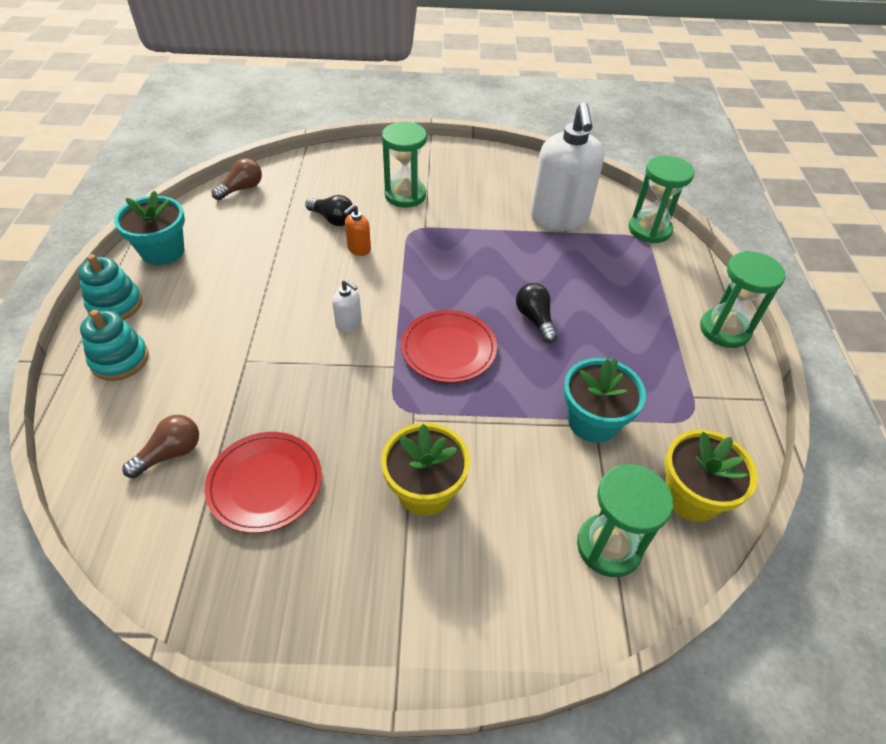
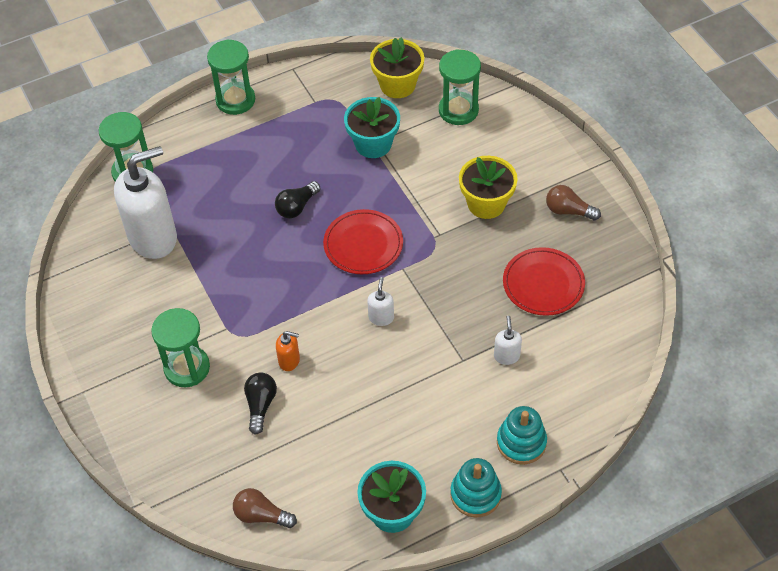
camera: 115 degrees left, 5 degrees up
(170, 453) = (564, 349): brown light bulb -> brown light bulb (568, 211)
(214, 397) = (506, 356): none -> white soap dispenser

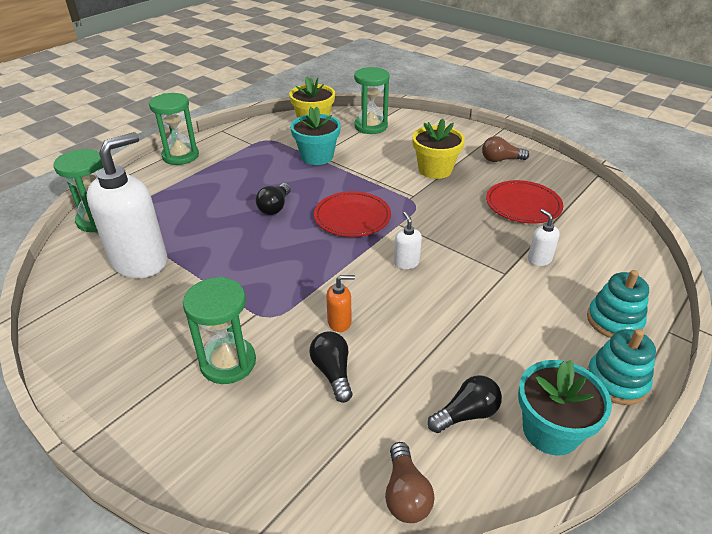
camera: 25 degrees left, 15 degrees down
(261, 515) = (406, 494): brown light bulb -> brown light bulb turned 90 degrees counterclockwise
(339, 476) = (466, 414): none -> black light bulb

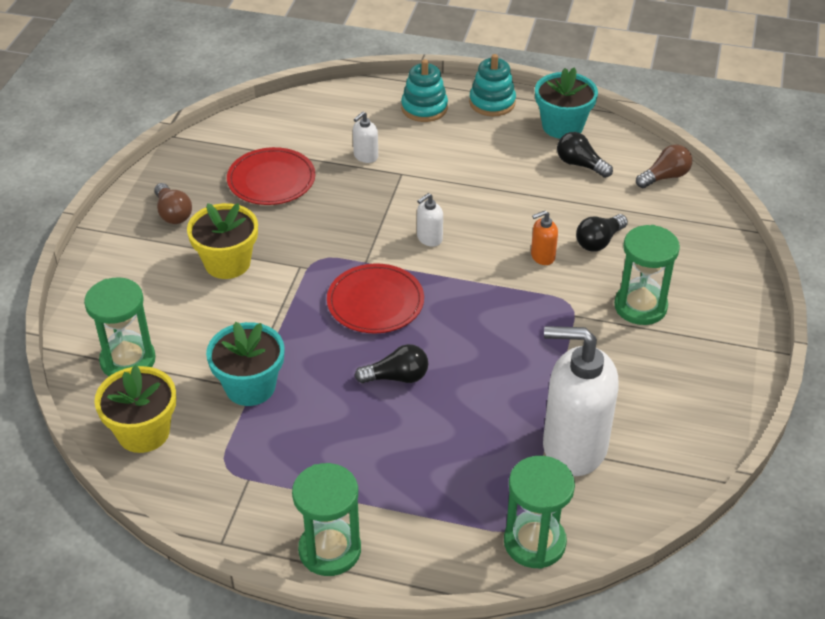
camera: 115 degrees left, 5 degrees up
(339, 322) = (542, 256): orange soap dispenser -> orange soap dispenser turned 75 degrees counterclockwise

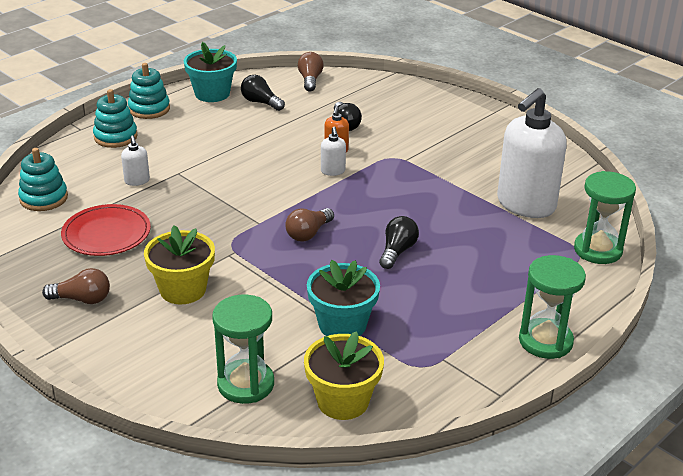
camera: 60 degrees left, 10 degrees down
(293, 120) = (44, 198): none -> turquoise stacking toy
(375, 302) = (308, 233): red plate -> brown light bulb
(429, 238) = (266, 187): white soap dispenser -> white soap dispenser (333, 171)
(580, 165) = (261, 102): black light bulb -> black light bulb turned 60 degrees clockwise
(640, 306) = (421, 134): green hourglass -> none

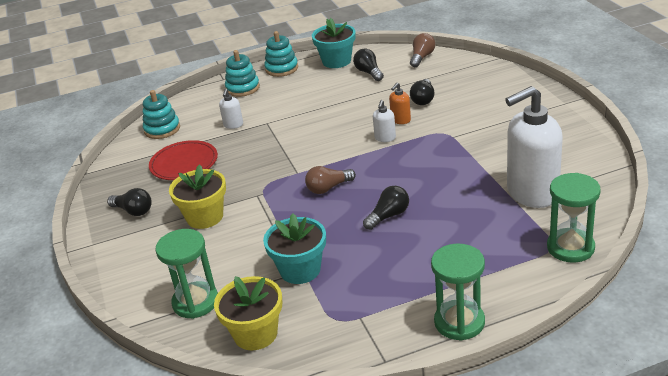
camera: 30 degrees right, 0 degrees up
(82, 299) = (133, 211): brown light bulb -> black light bulb

